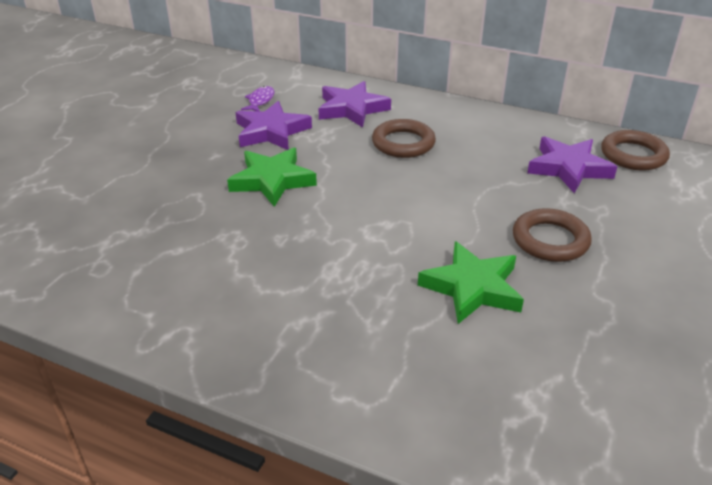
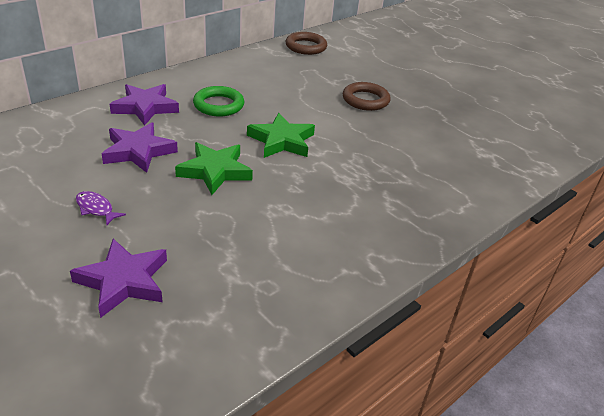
camera: 70 degrees left, 0 degrees up
(260, 101) = (77, 142): purple fish -> purple fish (96, 209)
(403, 143) = (218, 105): brown ring -> green ring
(472, 287) = (391, 137): green star -> green star (281, 141)
(568, 168) = (302, 68): purple star -> purple star (123, 281)

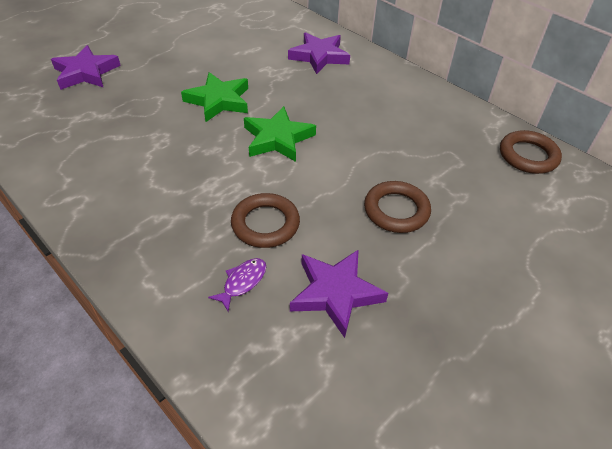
camera: 90 degrees right, 10 degrees up
(96, 209) = (167, 52): purple fish -> purple fish (242, 282)
(138, 151) = (246, 61): purple star -> purple star (335, 293)
(218, 105) = (338, 95): green ring -> none
(388, 153) = (265, 224): none -> brown ring

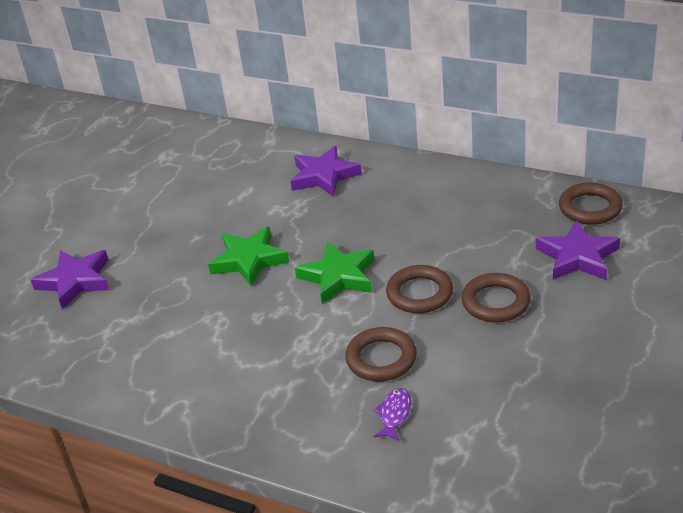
camera: 15 degrees left, 10 degrees down
(334, 178) = (419, 293): none -> brown ring
(335, 293) = (483, 391): purple star -> purple star (577, 257)

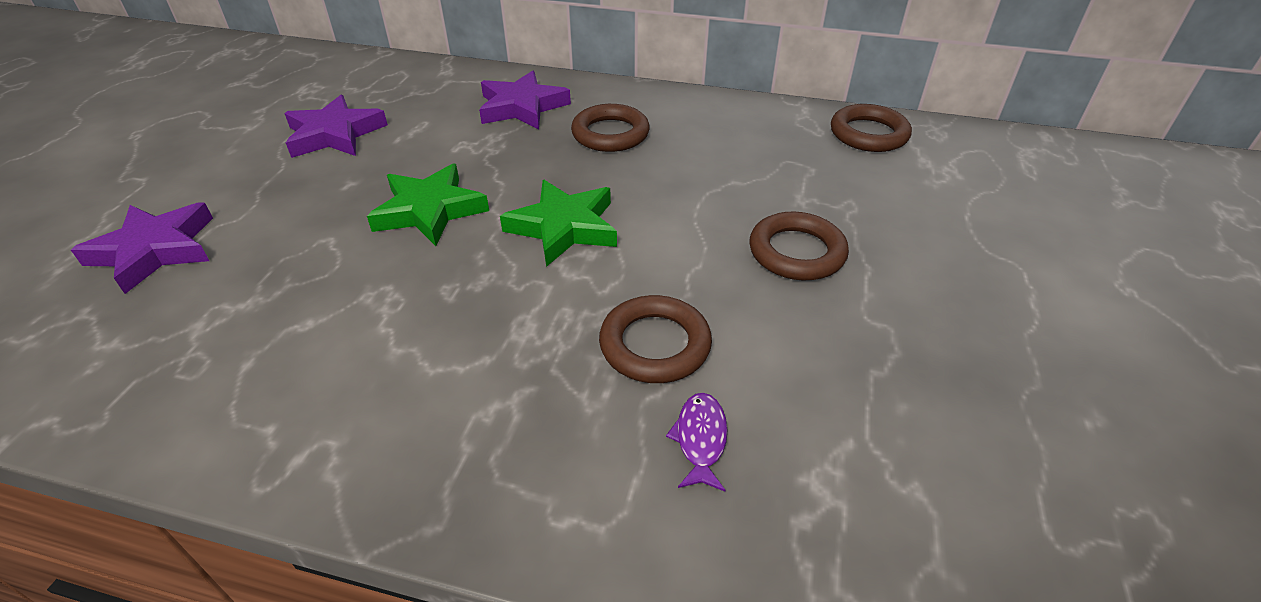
camera: 15 degrees left, 5 degrees up
(419, 293) = (686, 245): brown ring -> brown ring (610, 134)
(577, 257) = (880, 190): purple star -> purple star (335, 134)

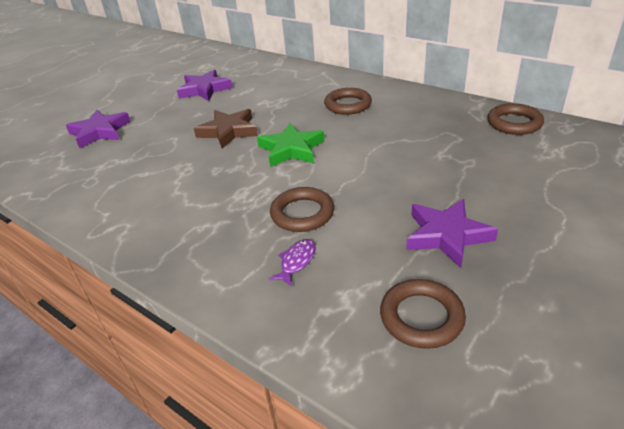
camera: 25 degrees right, 5 degrees down
(429, 210) = (228, 131): green star -> brown star
(522, 107) = (307, 85): purple star -> purple star (447, 235)
(796, 252) = (416, 182): brown ring -> brown ring (421, 317)

